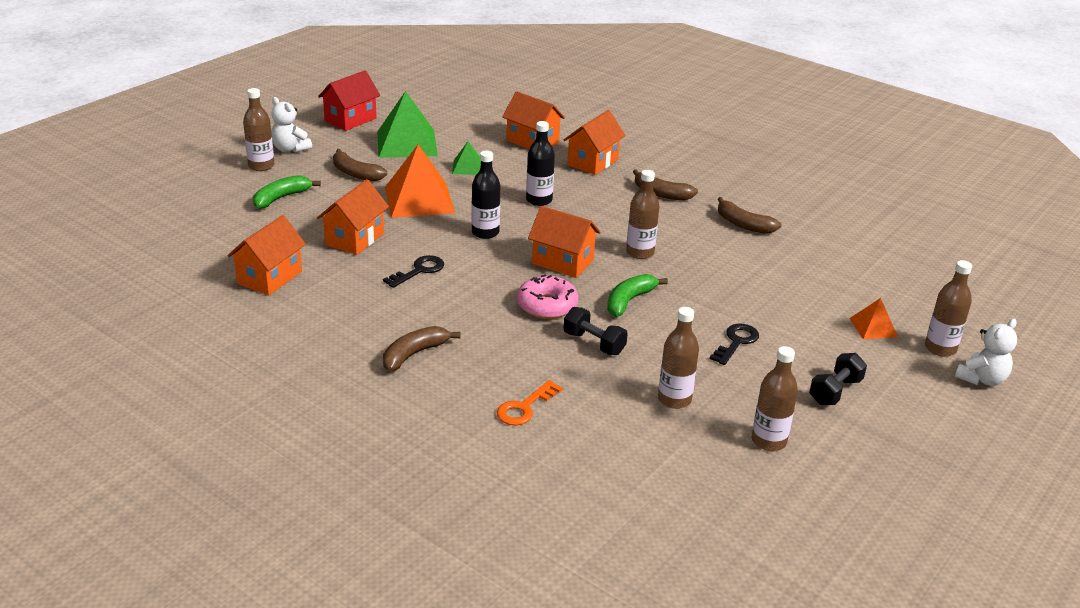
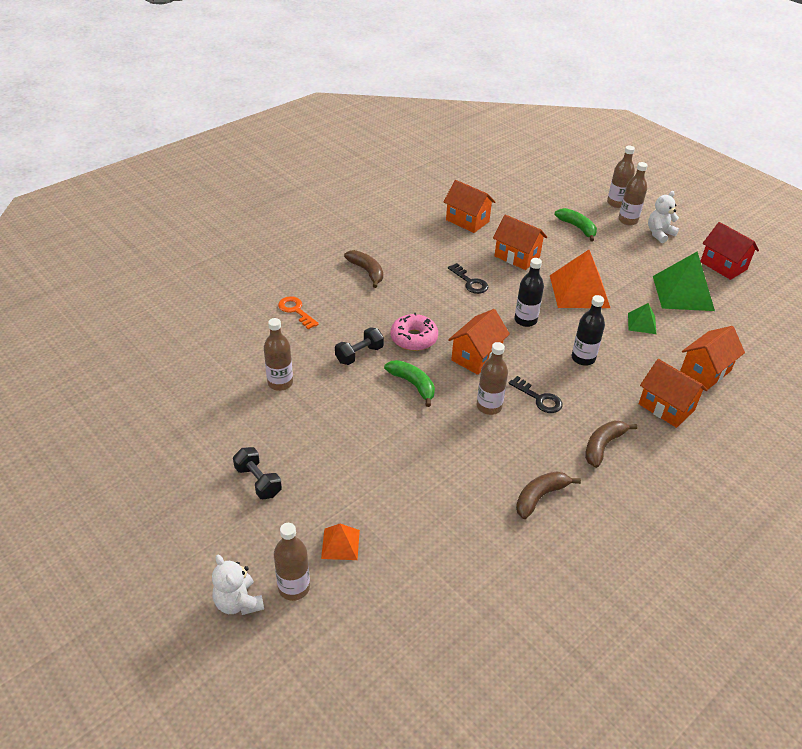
camera: 100 degrees right, 10 degrees up
(355, 173) = (621, 263): brown banana -> none
(736, 342) = (341, 436): black key -> black key (539, 398)
(768, 441) = (216, 422): brown bottle -> brown bottle (616, 203)

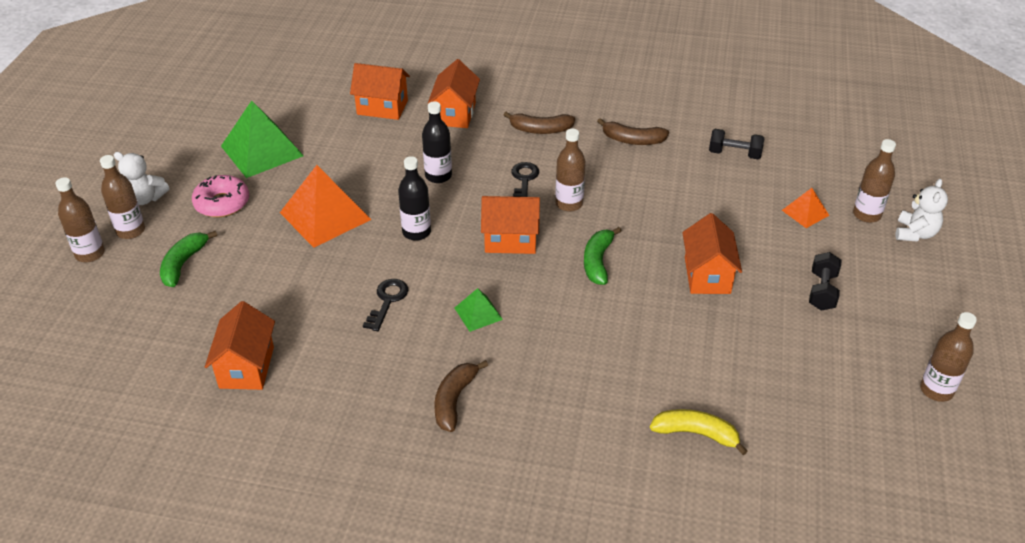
camera: 125 degrees left, 0 degrees up
(238, 340) = (696, 433): none -> yellow banana
(280, 383) = (708, 354): brown bottle -> brown bottle (936, 390)
(296, 311) = (594, 417): orange key -> none
(359, 354) = (601, 321): black dumbbell -> black dumbbell (734, 154)
(414, 338) = (532, 295): pink donut -> pink donut (222, 203)
(517, 256) = (297, 287): orange house -> orange house (707, 275)
(642, 323) = (343, 160): green pyramid -> green pyramid (478, 313)
(723, 266) = (182, 140): red house -> none

